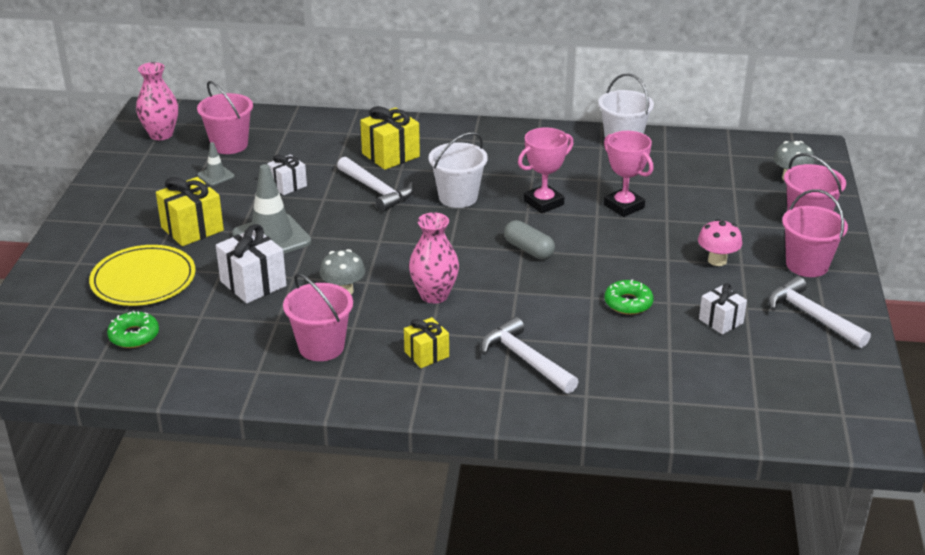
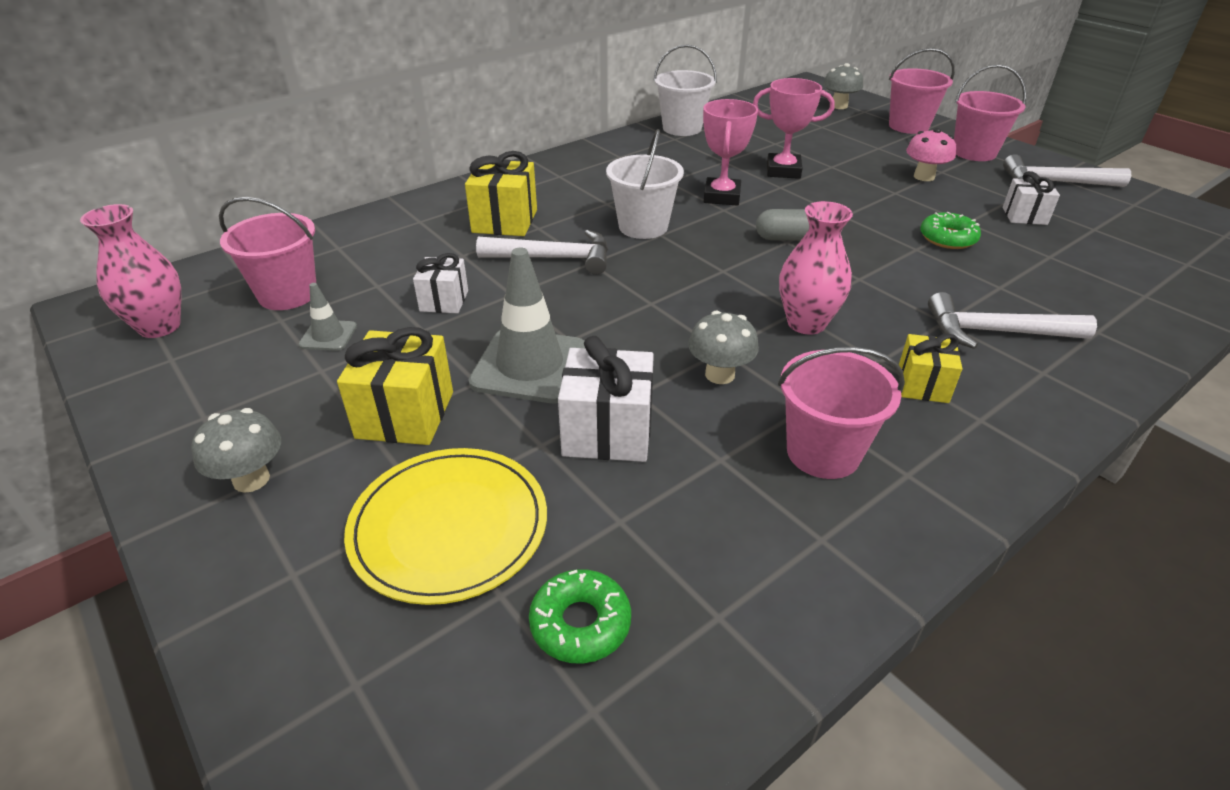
camera: 45 degrees left, 5 degrees up
(108, 221) = (251, 479): none -> grey mushroom

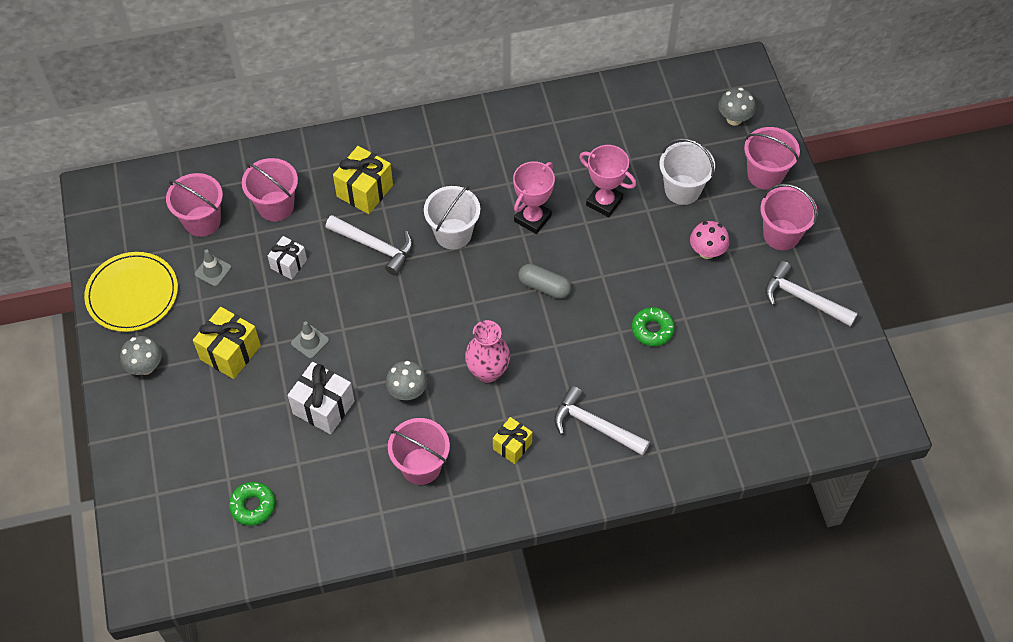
camera: 25 degrees right, 20 degrees up
(159, 327) = (126, 225): pink vase -> none
(392, 258) = (275, 206): none -> pink bucket
(449, 527) = (222, 433): yellow plate -> yellow plate (132, 294)
(530, 366) = (310, 342): grey traffic cone -> grey traffic cone, size x0.49
(682, 128) = (570, 107): white bucket -> white bucket (682, 189)
(1024, 216) = (734, 328): white gift -> none

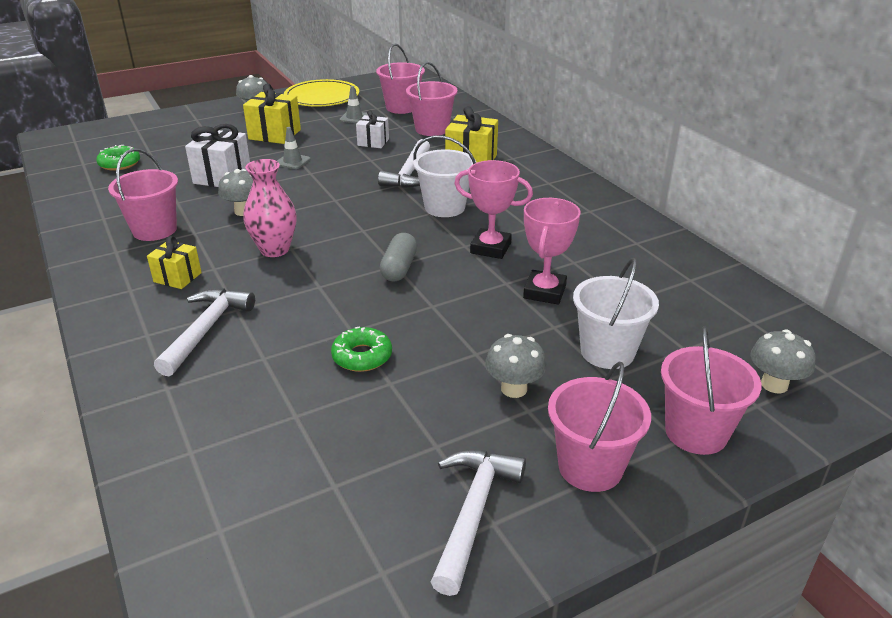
camera: 75 degrees right, 25 degrees down
(707, 251) = (514, 389): pink mushroom -> grey mushroom

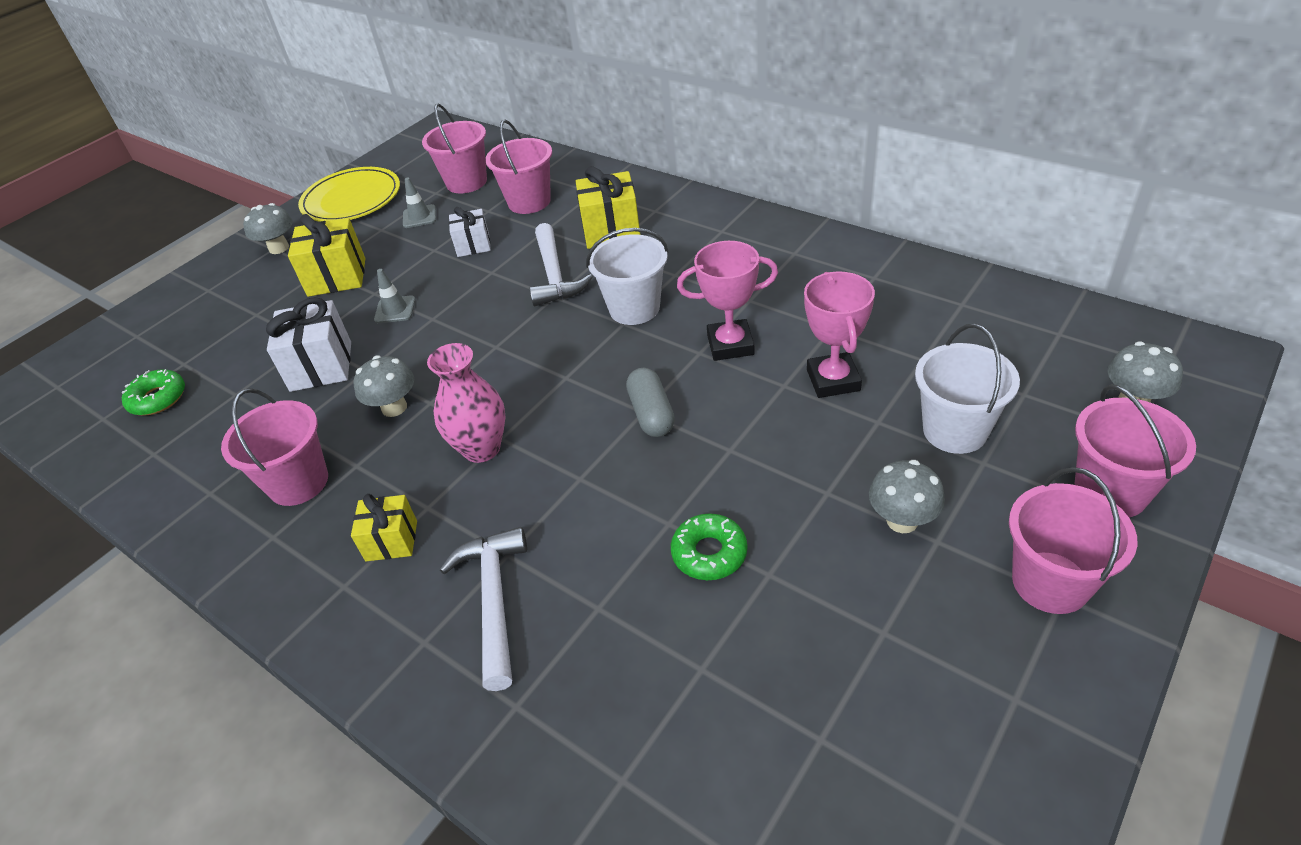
camera: 20 degrees left, 10 degrees up
(473, 512) = (986, 697): white hammer -> none

